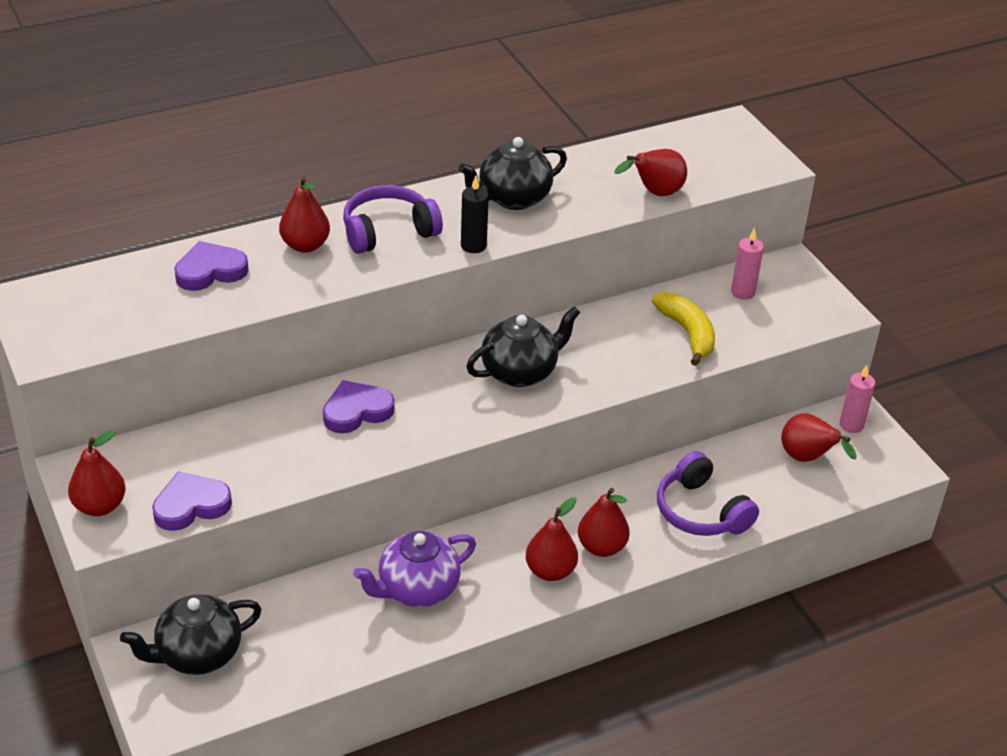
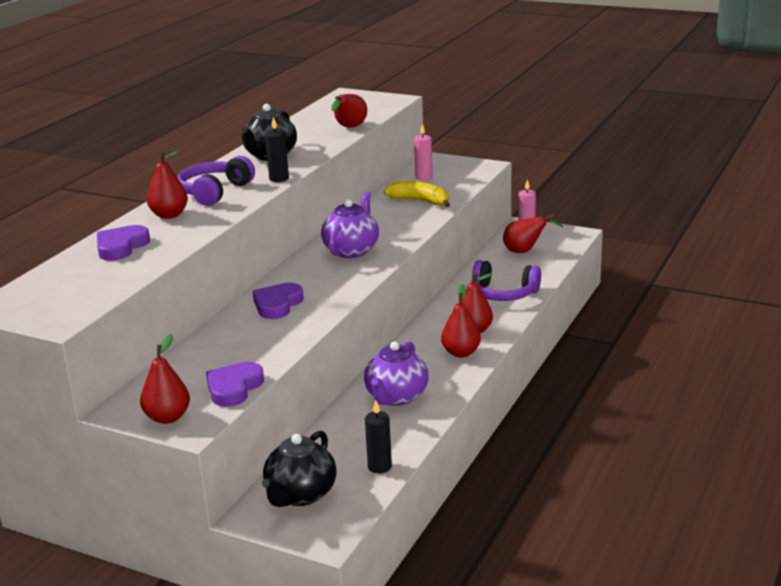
camera: 35 degrees left, 15 degrees down
(299, 671) = (379, 467): none -> black candle
(520, 372) = (352, 250): black teapot -> purple teapot

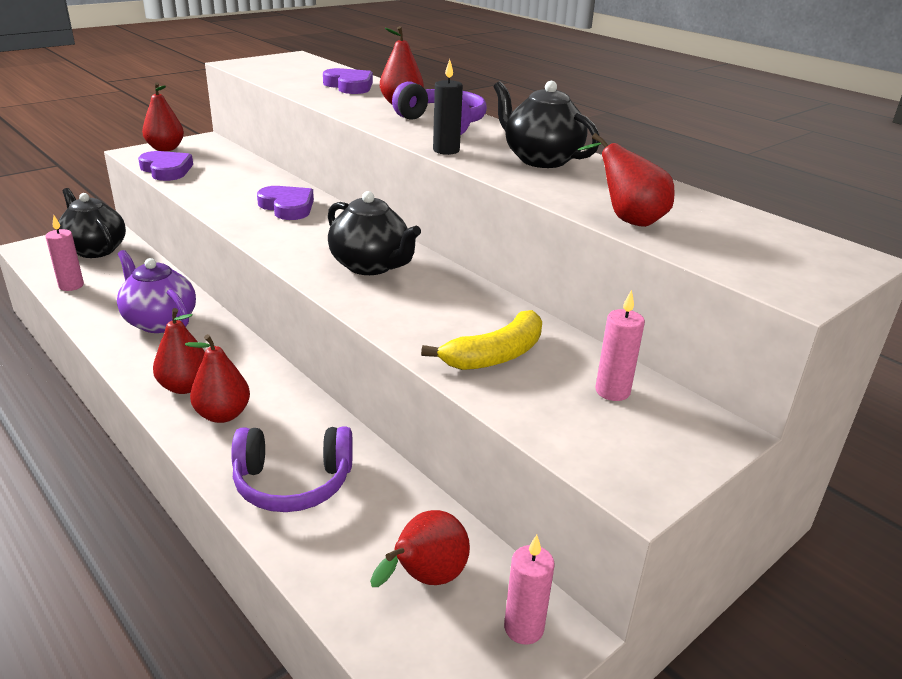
camera: 110 degrees right, 5 degrees up
(352, 250) = (371, 266): purple teapot -> black teapot
(379, 467) = (71, 286): black candle -> pink candle
(503, 293) = (293, 482): purple headphones -> purple headphones turned 135 degrees counterclockwise

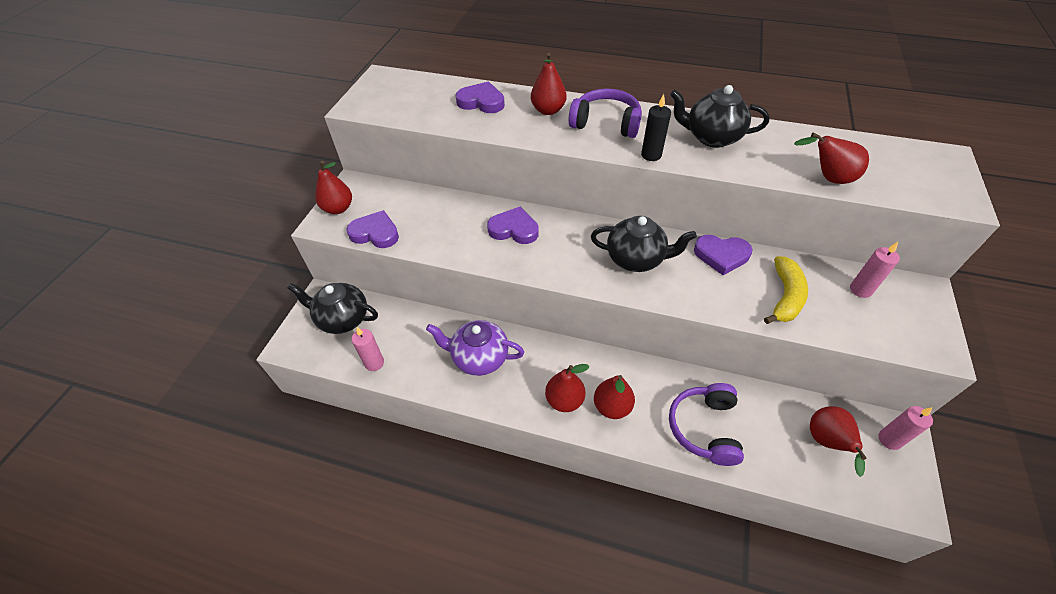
camera: 30 degrees left, 20 degrees up
(293, 482) = (704, 428): purple headphones -> purple headphones turned 135 degrees clockwise
(474, 298) = (721, 255): none -> purple heart

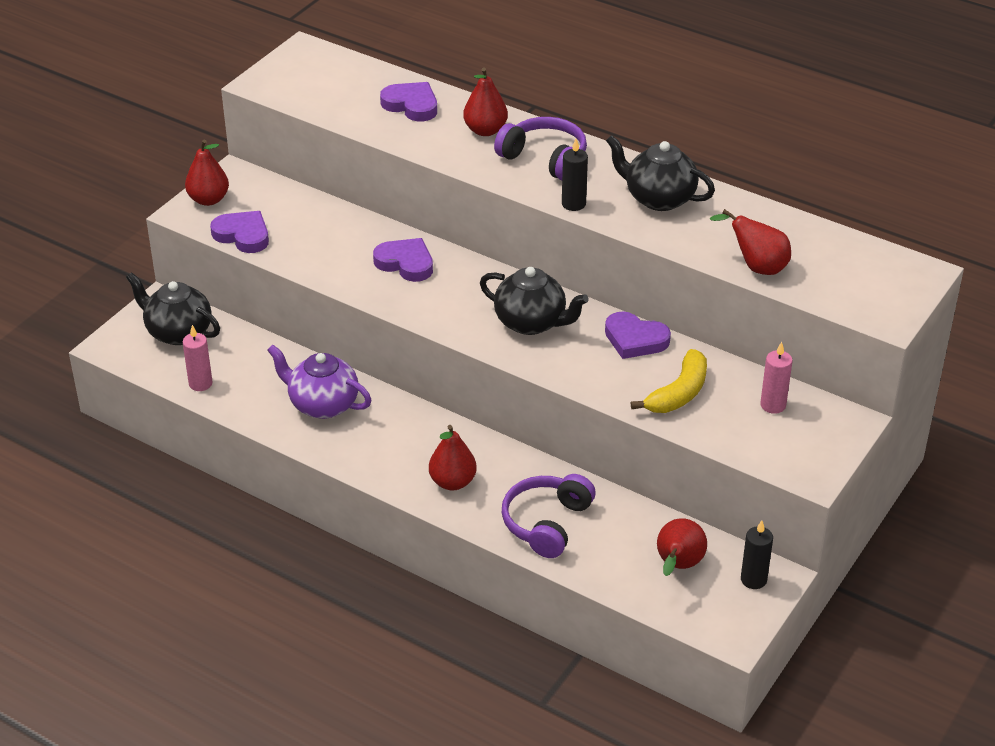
camera: 15 degrees right, 10 degrees down
(564, 400) = (401, 464): red pear -> none
(889, 439) = (753, 580): pink candle -> black candle

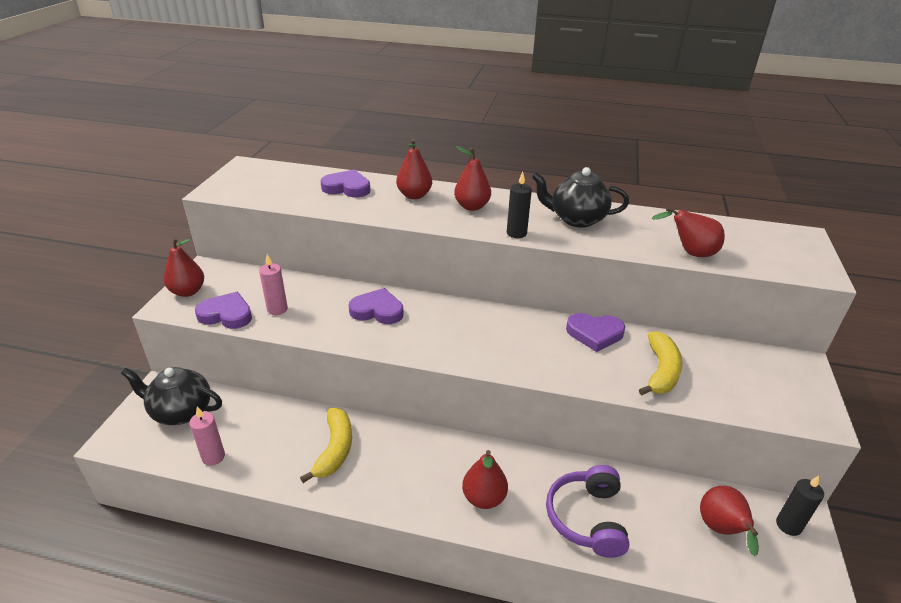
camera: 20 degrees left, 5 degrees down
(322, 404) = (335, 449): purple teapot -> yellow banana
(531, 322) = (506, 338): black teapot -> none
(545, 158) = (472, 207): purple headphones -> red pear
(773, 405) = (737, 364): pink candle -> pink candle (277, 309)

